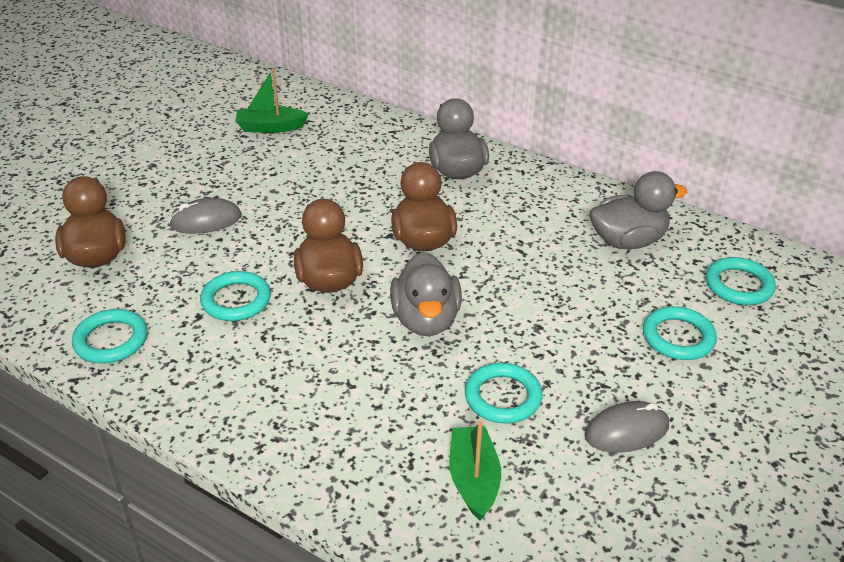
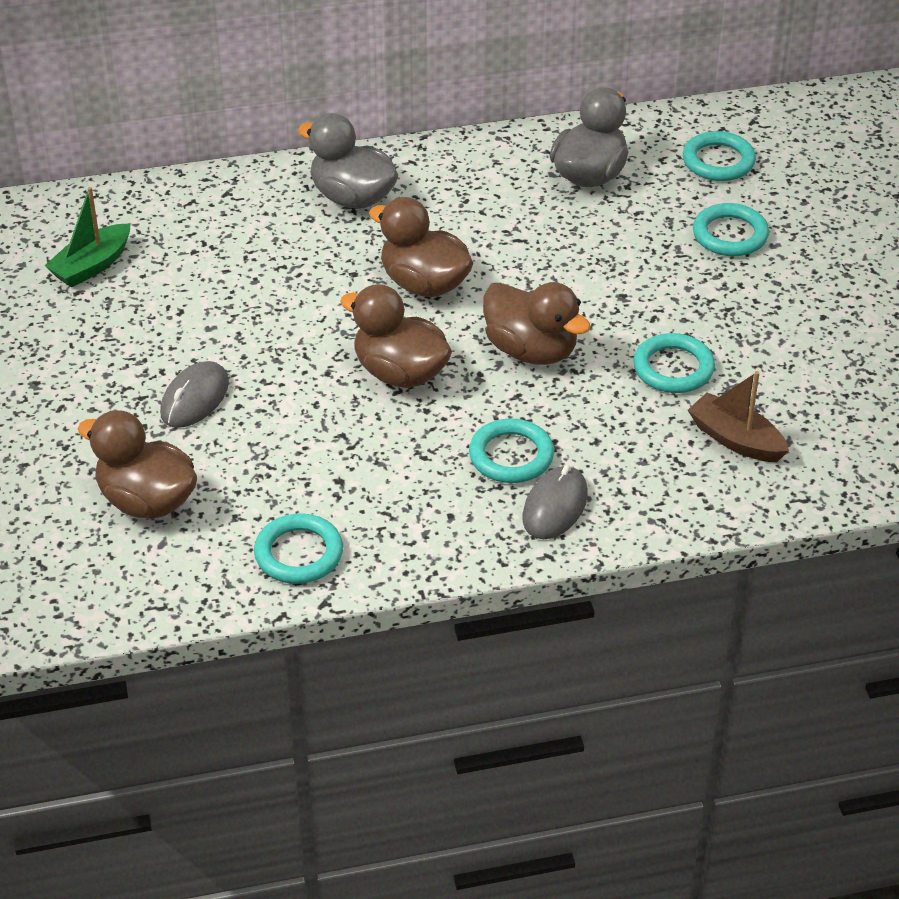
camera: 45 degrees left, 5 degrees up
(236, 300) = (349, 445): turquoise ring -> turquoise ring (511, 456)
(426, 320) = (531, 350): grey duck -> brown duck
(474, 480) = (736, 439): green boat -> brown boat
(626, 431) = (785, 331): grey mouse -> grey mouse (555, 506)

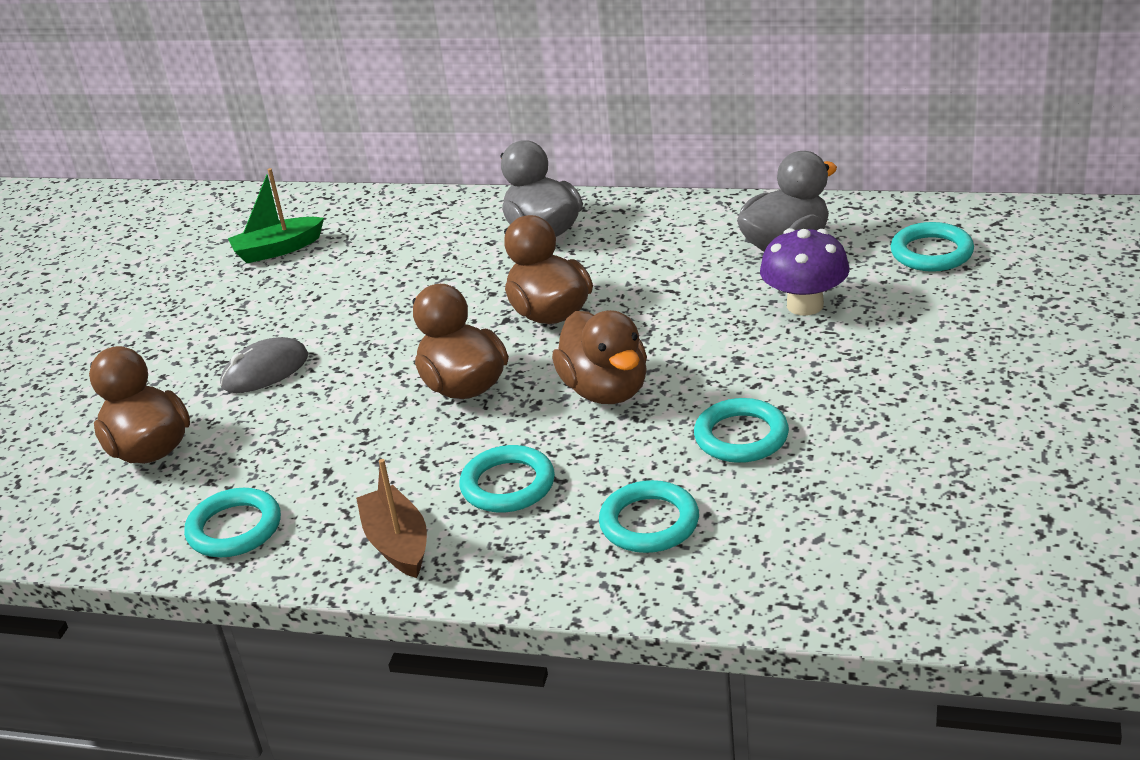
camera: 30 degrees right, 10 degrees down
(555, 506) = (513, 545): grey mouse -> none
(645, 233) = (805, 305): none -> purple mushroom
(730, 235) = (896, 321): turquoise ring -> turquoise ring (649, 523)
(736, 439) = (759, 522): brown boat -> brown boat (397, 544)

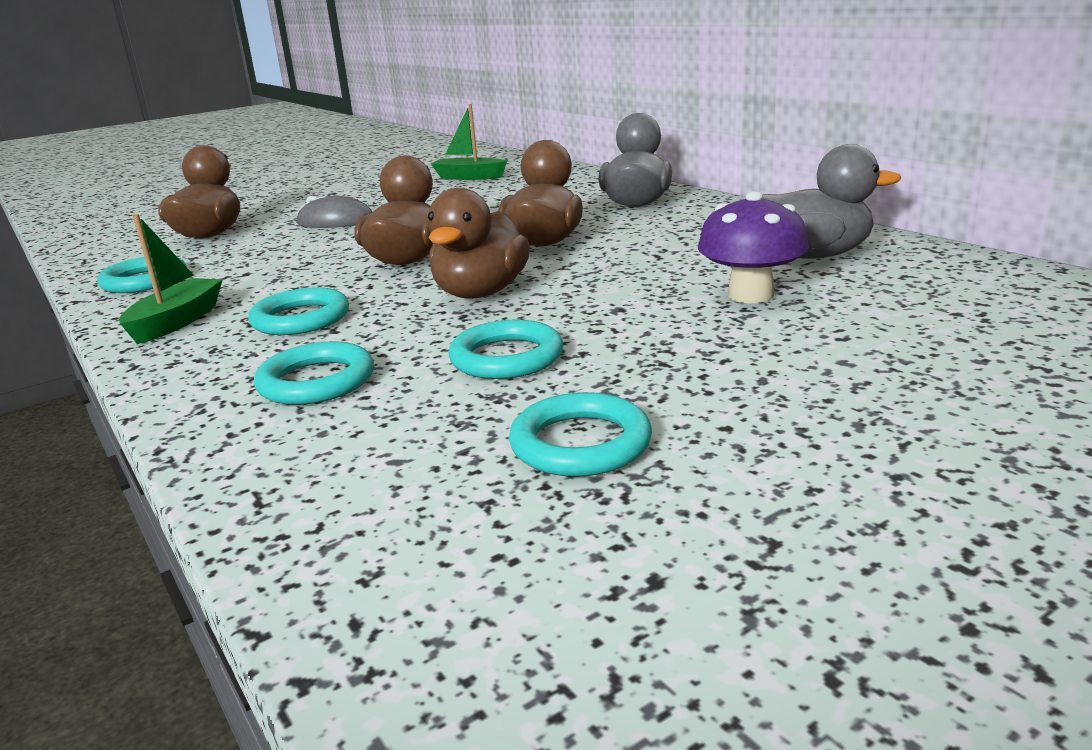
camera: 40 degrees right, 10 degrees down
(397, 544) = (177, 322): brown boat -> green boat
(931, 253) = (961, 298): turquoise ring -> turquoise ring (580, 443)

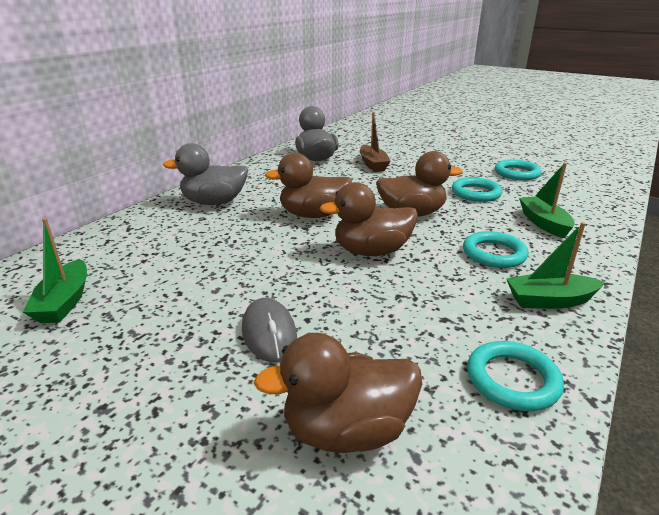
camera: 115 degrees left, 5 degrees up
(316, 381) = (544, 223): turquoise ring -> green boat
(750, 295) = (373, 164): purple mushroom -> brown boat

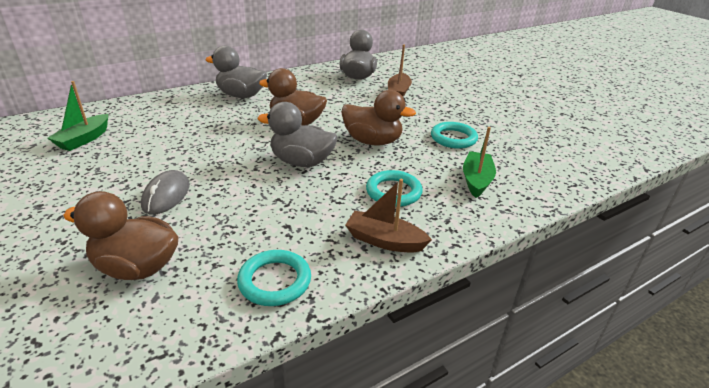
camera: 25 degrees right, 5 degrees up
(371, 251) = (301, 162): brown duck -> grey duck
(516, 173) = (521, 130): turquoise ring -> none
(550, 300) = (384, 241): green boat -> brown boat

